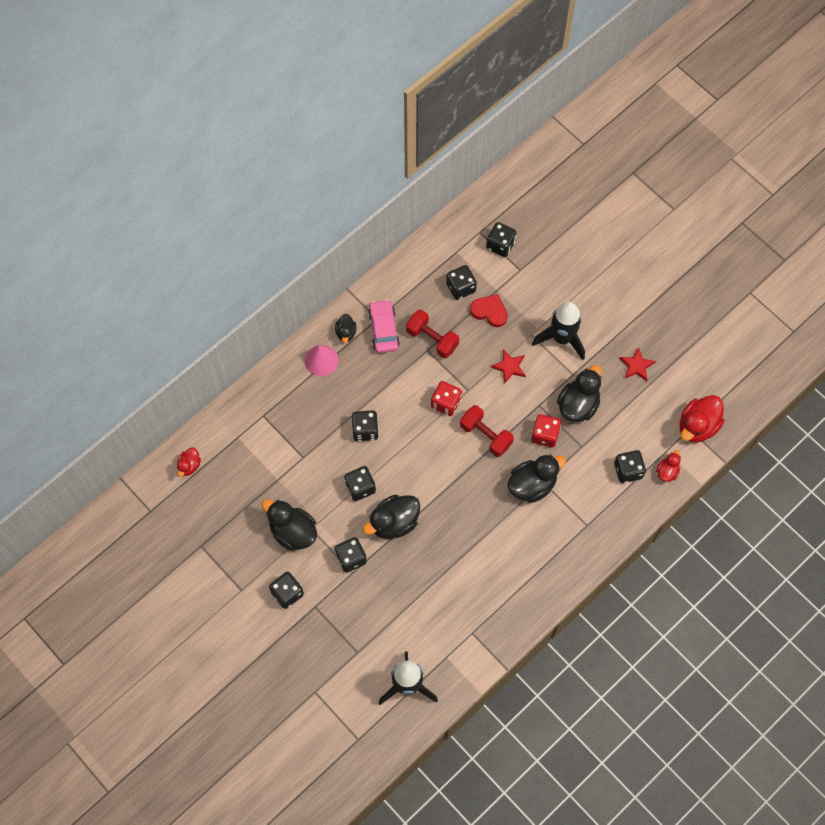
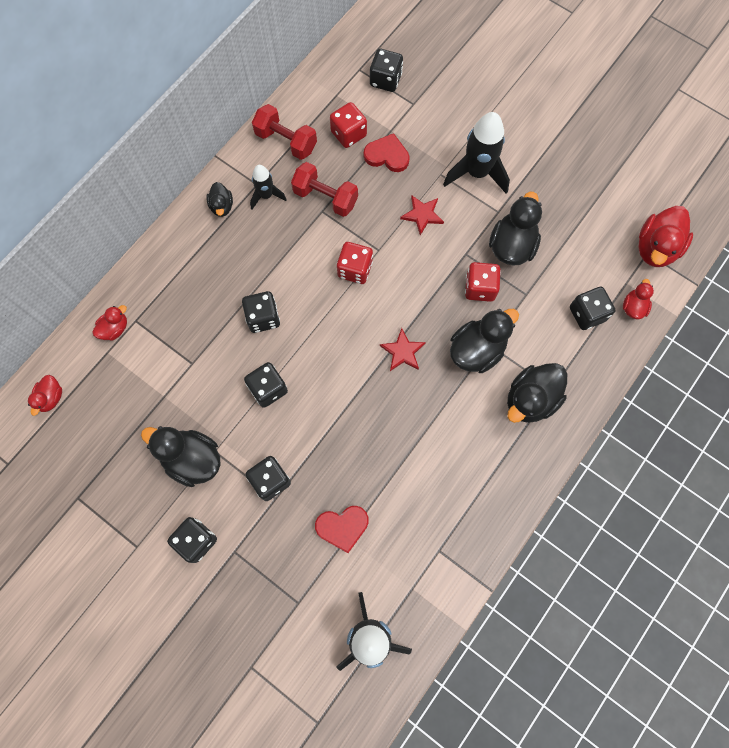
camera: 10 degrees left, 5 degrees up
(246, 419) = (115, 329): none -> red duck
(321, 360) = (197, 243): pink cone -> none
(383, 329) = (266, 195): pink car -> black rocket
(394, 522) = (317, 426): black duck -> black duck (530, 399)
(401, 602) = (342, 527): none -> red heart
(461, 287) = (348, 134): black dice -> red dice
(485, 435) = (409, 300): red dumbbell -> red dumbbell (286, 141)
(636, 365) = (569, 190): red star -> red star (402, 351)

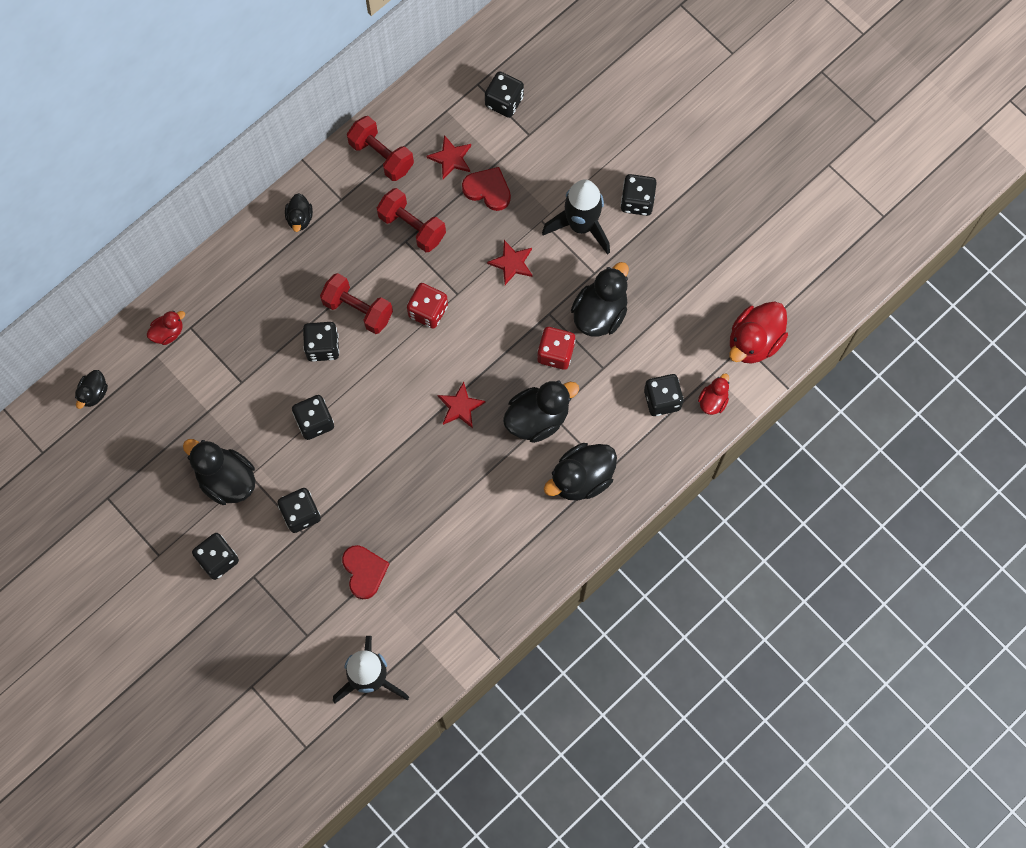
camera: 10 degrees right, 0 degrees up
(51, 398) = (94, 393): red duck -> black duck
(266, 195) = (349, 214): black rocket -> none
(290, 278) = (358, 309): none -> red dumbbell
(342, 527) = (364, 571): red heart -> red heart turned 105 degrees counterclockwise
(348, 134) = (451, 158): red dice -> red star
(521, 144) = (637, 201): none -> black dice

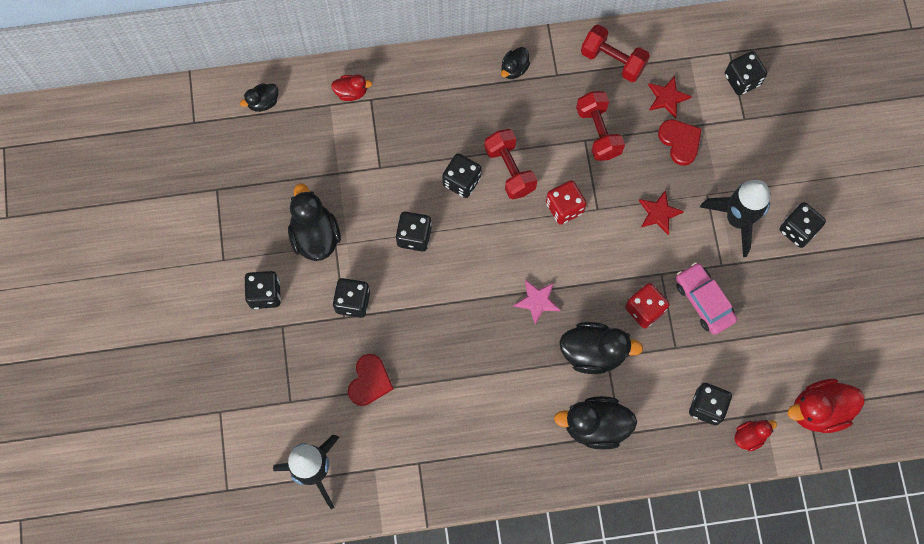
camera: 35 degrees right, 0 degrees up
(381, 155) = (613, 60): red dumbbell -> red dumbbell turned 45 degrees counterclockwise
(460, 406) = (537, 301): red star -> pink star
(600, 313) = (704, 301): black duck -> pink car

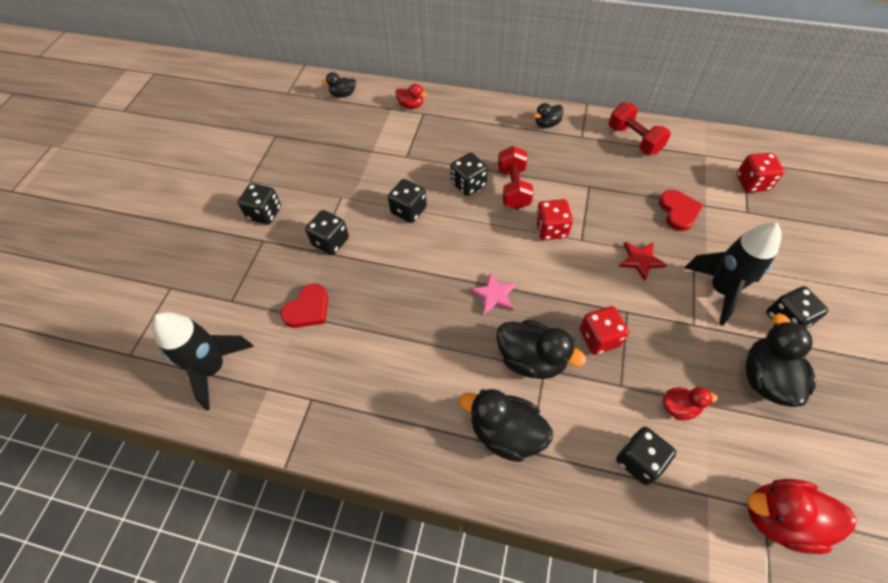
camera: 25 degrees right, 15 degrees down
(315, 236) = (329, 186): black duck -> black duck (765, 378)
(598, 132) = (603, 184): red dumbbell -> none
(667, 98) = (676, 177): red star -> none
(704, 301) = (665, 351): pink car -> none
(742, 80) = (752, 183): black dice -> red dice
(749, 436) = (682, 515): red duck -> red duck (679, 407)

